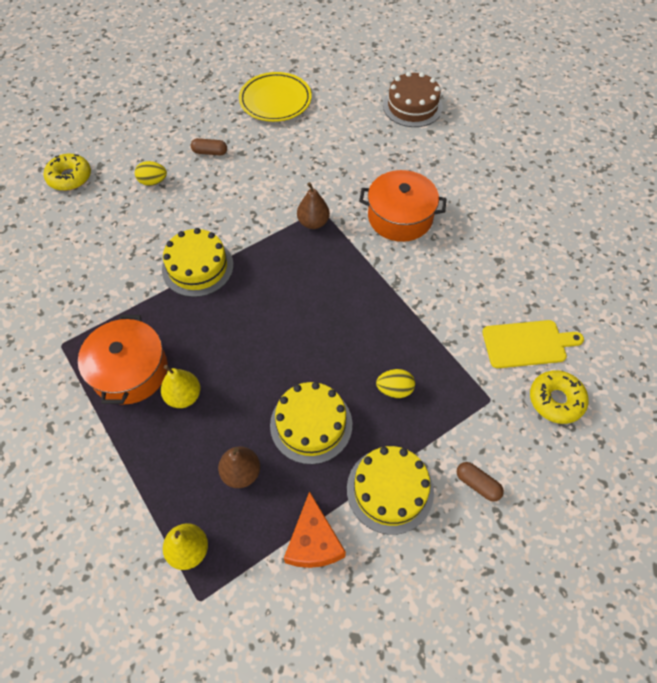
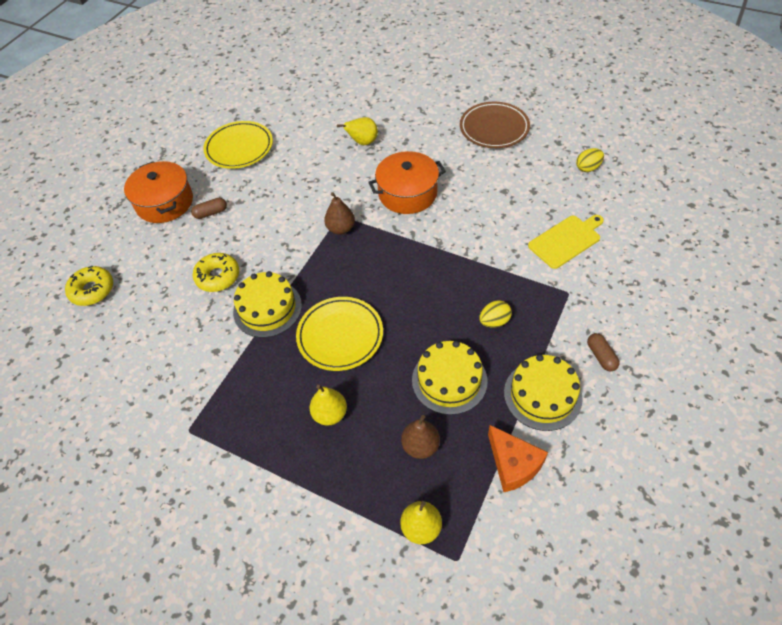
camera: 25 degrees left, 5 degrees down
(130, 371) = (268, 419): orange pot -> orange pot (165, 202)
(153, 182) = (176, 259): yellow egg -> yellow egg (588, 168)
(242, 327) = (340, 336): none -> yellow plate
(392, 145) = (363, 142): none -> yellow pear
(412, 106) = (358, 106): brown cake -> none
(477, 484) = (601, 356): brown capsule -> brown capsule turned 60 degrees clockwise
(534, 189) = (494, 128): none -> brown plate
(556, 400) = (613, 269): yellow donut -> yellow donut (218, 277)

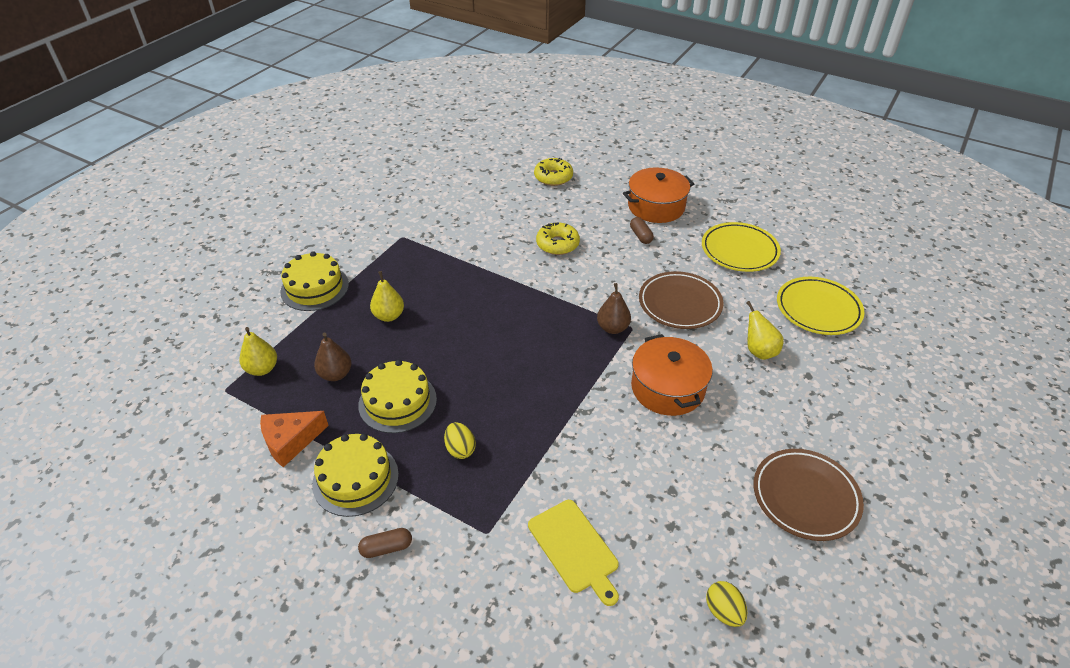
camera: 90 degrees right, 10 degrees down
(267, 308) = (514, 276): yellow cake -> yellow cake (315, 288)
(309, 186) = (680, 304): none -> brown plate
(340, 336) = (471, 324): yellow plate -> yellow plate (818, 309)

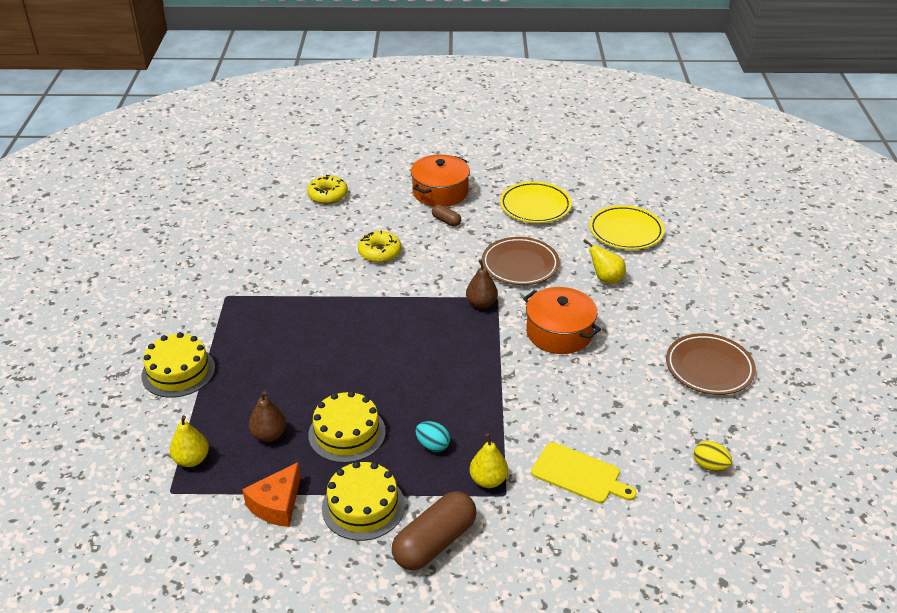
camera: 30 degrees left, 5 degrees down
(386, 548) = (435, 542): brown capsule -> brown capsule, size x2.05
(389, 316) = (275, 368): yellow pear -> yellow pear (488, 480)
(460, 449) = (433, 445): yellow egg -> turquoise egg

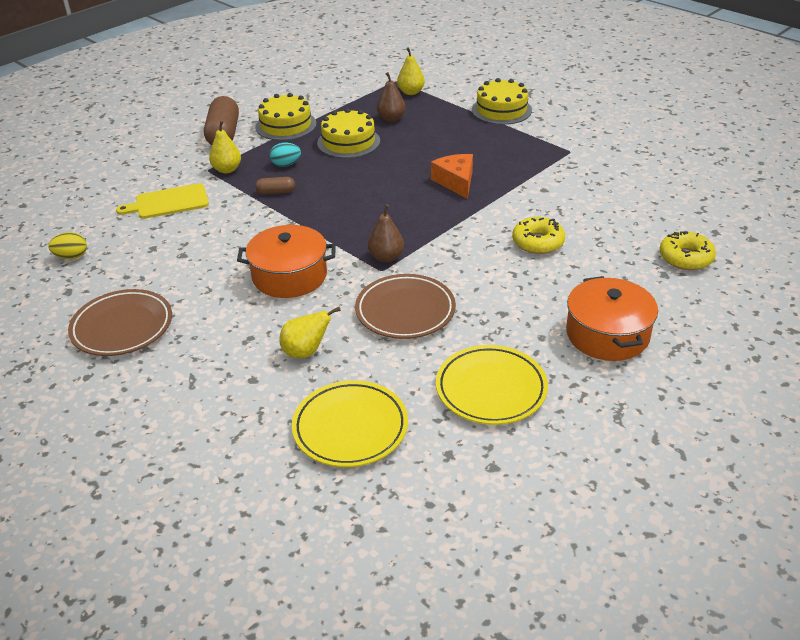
camera: 135 degrees right, 0 degrees up
(277, 504) = (333, 103): orange cheese -> orange cheese (456, 182)
(446, 221) = (542, 307): brown capsule -> brown capsule (276, 192)

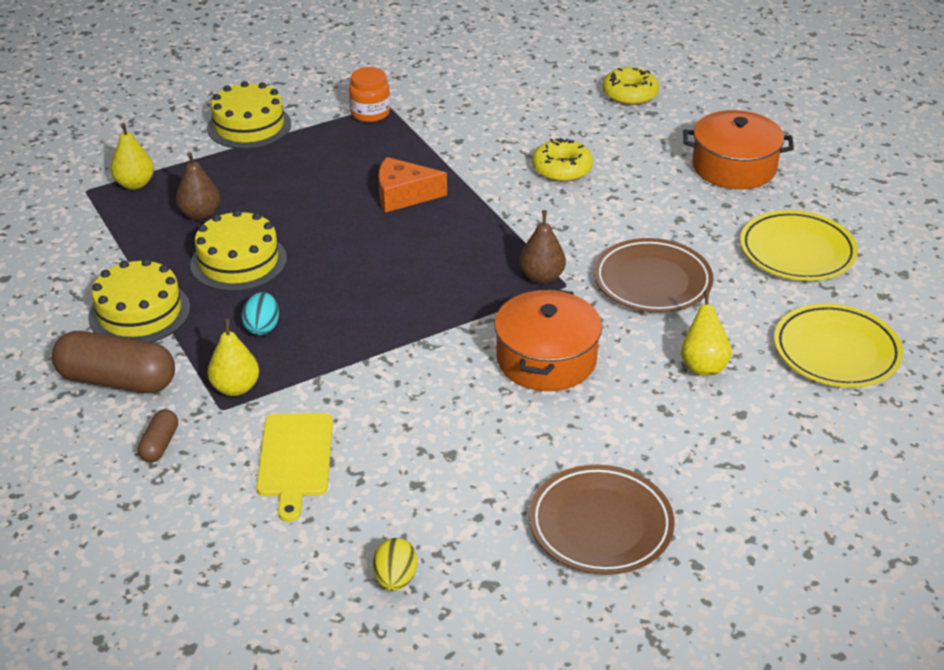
camera: 75 degrees left, 0 degrees up
(276, 192) = (334, 346): brown capsule -> brown capsule (160, 444)
(553, 147) = (370, 113): none -> orange jar

